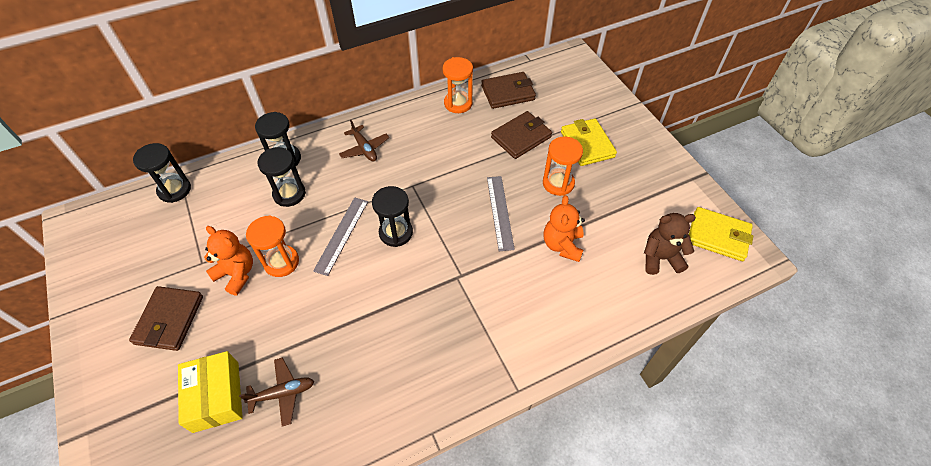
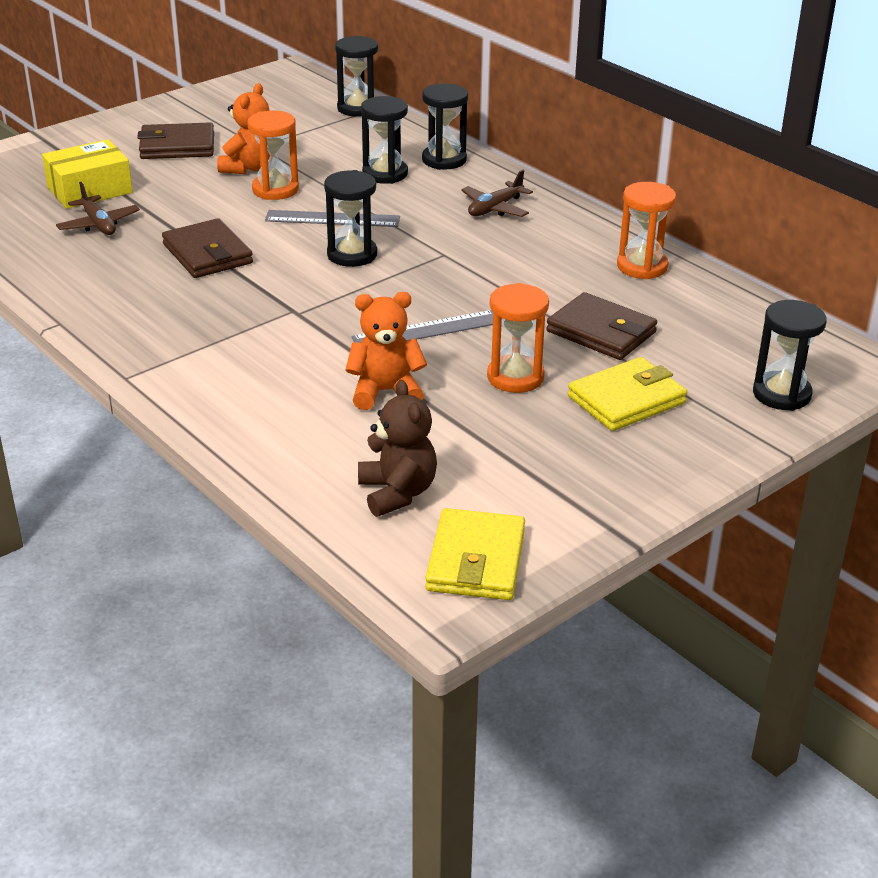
camera: 75 degrees right, 20 degrees down
(508, 93) = (703, 308): brown wallet -> brown wallet (207, 254)
(591, 89) = (781, 394): none -> black hourglass

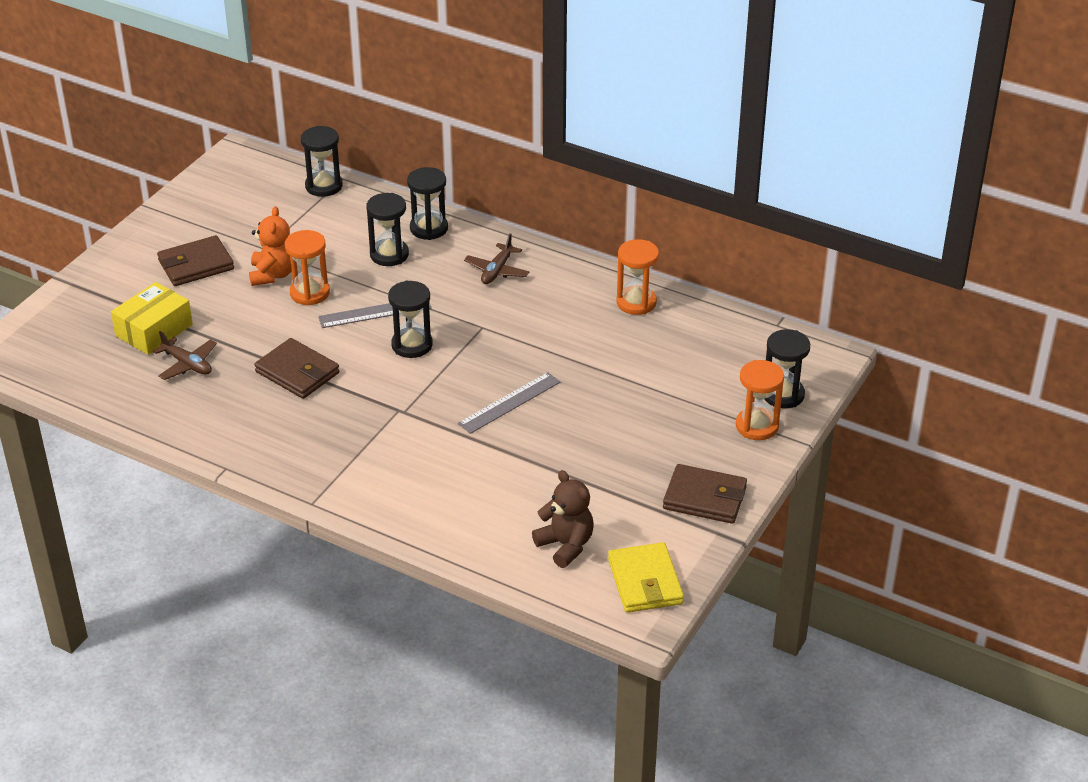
camera: 20 degrees left, 5 degrees up
(385, 392) = (510, 465): orange teddy bear -> none
(515, 377) = (595, 428): orange hourglass -> orange hourglass (757, 426)
(601, 332) = (635, 372): brown wallet -> brown wallet (704, 498)
(626, 400) = (681, 427): yellow wallet -> none

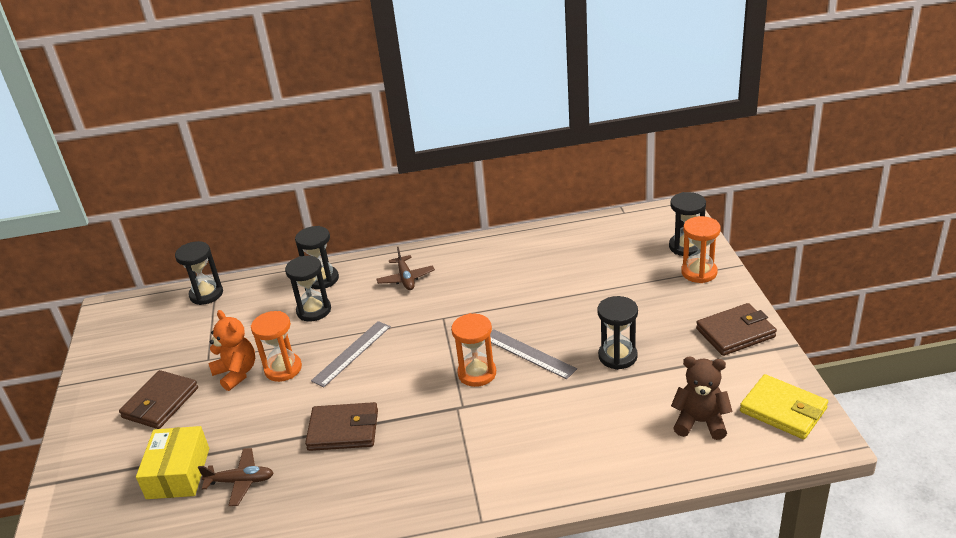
camera: 35 degrees left, 5 degrees down
(412, 345) = (408, 358): black hourglass -> black hourglass (617, 356)
(509, 403) = (528, 353): grey ruler -> grey ruler turned 60 degrees counterclockwise
(636, 302) = (523, 247): orange hourglass -> orange hourglass (477, 373)

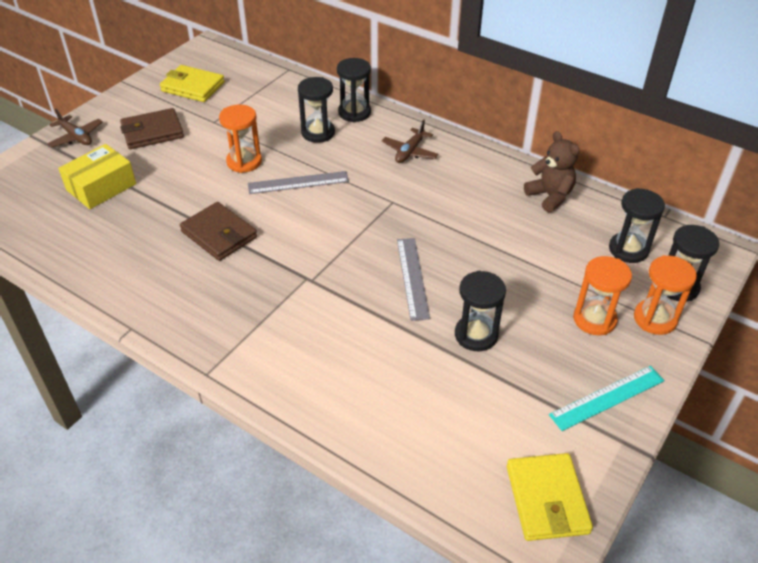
camera: 40 degrees right, 10 degrees up
(144, 347) = (193, 87): none -> yellow wallet
(206, 294) = (272, 74): black hourglass -> black hourglass (628, 249)
(236, 373) = (216, 144): orange teddy bear -> none
(241, 481) = (122, 220): brown plane -> brown plane (76, 137)
(477, 373) = (355, 263): orange hourglass -> orange hourglass (594, 319)
(700, 422) = (461, 445): brown teddy bear -> brown teddy bear (550, 196)
(735, 333) = (607, 397): brown wallet -> turquoise ruler

